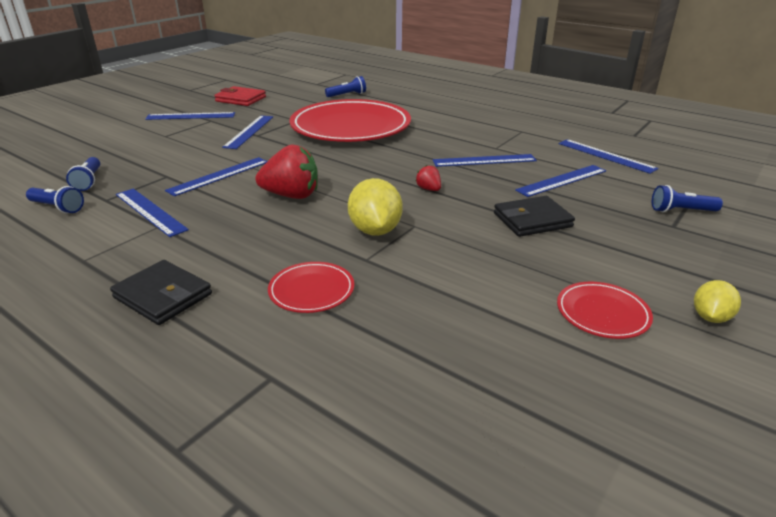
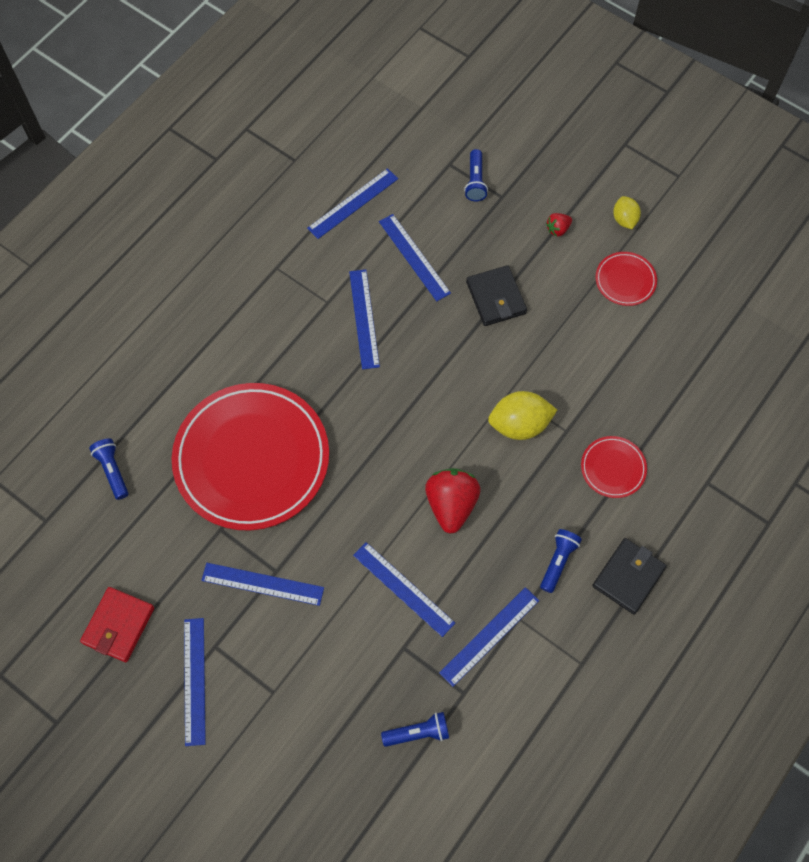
camera: 90 degrees left, 35 degrees up
(58, 207) = (483, 736): blue flashlight -> blue flashlight (558, 561)
(429, 189) = (435, 376): red strawberry -> red strawberry (558, 229)
(710, 317) = (624, 219): yellow lemon -> yellow lemon turned 45 degrees clockwise

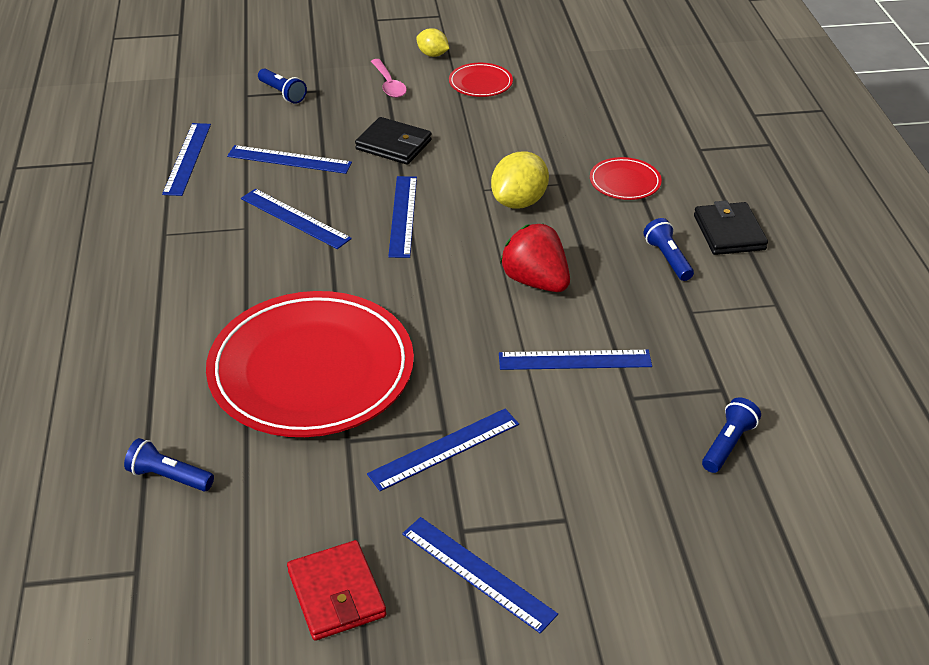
camera: 45 degrees left, 25 degrees down
(489, 636) = (686, 339): blue ruler -> blue ruler (403, 216)
(558, 229) = (389, 84): red strawberry -> pink spoon

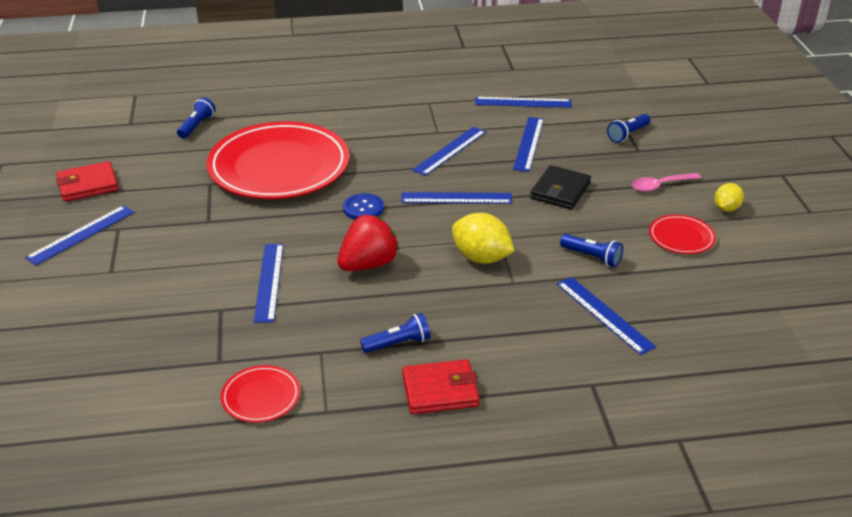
camera: 90 degrees right, 5 degrees down
(420, 288) = (363, 208): none -> blue button
(444, 449) = (191, 221): blue ruler -> blue ruler (604, 314)
(625, 182) = (521, 324): red plate -> red plate (261, 397)
(728, 444) = (156, 357): blue flashlight -> blue flashlight (592, 257)
(729, 232) = (440, 390): black wallet -> red wallet

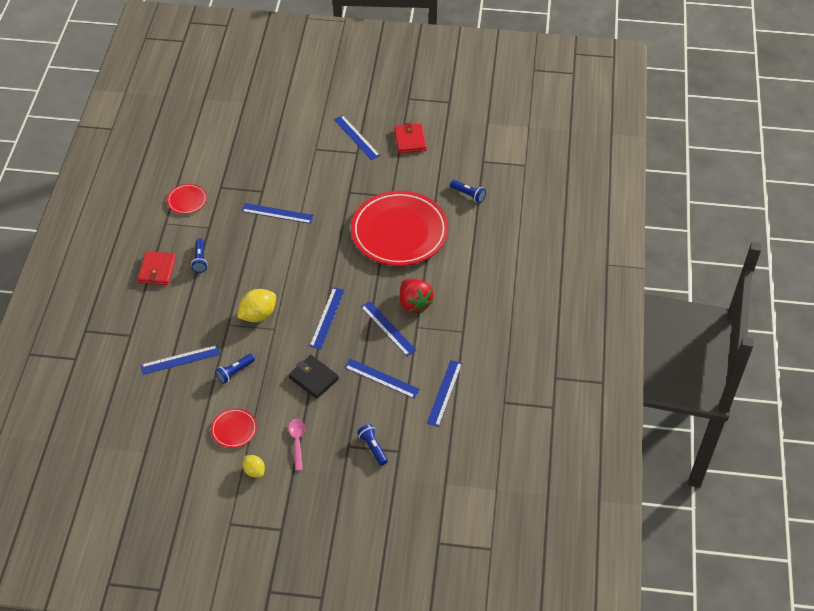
camera: 105 degrees right, 15 degrees up
(363, 208) = (334, 267): blue button -> none
(368, 264) = (275, 259): red strawberry -> red strawberry (414, 303)

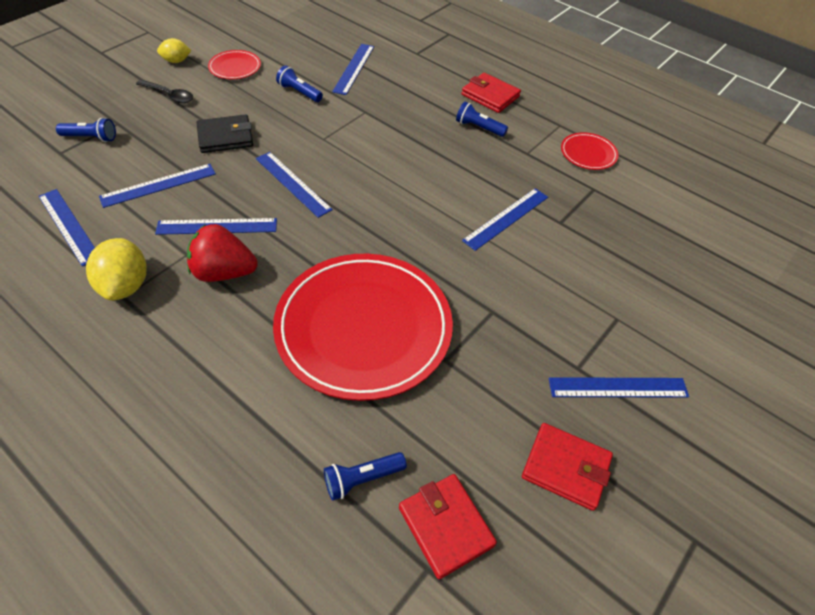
camera: 120 degrees right, 0 degrees up
(235, 372) = (299, 92): blue flashlight -> blue flashlight turned 45 degrees counterclockwise
(258, 315) = (355, 136): yellow lemon -> yellow lemon (125, 285)
(297, 442) = (169, 95): pink spoon -> black spoon
(464, 163) = (445, 526): none -> red wallet

